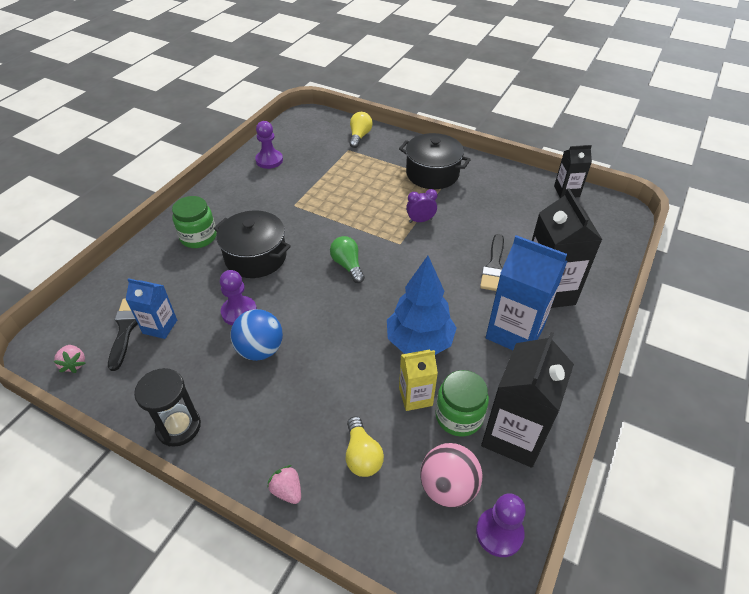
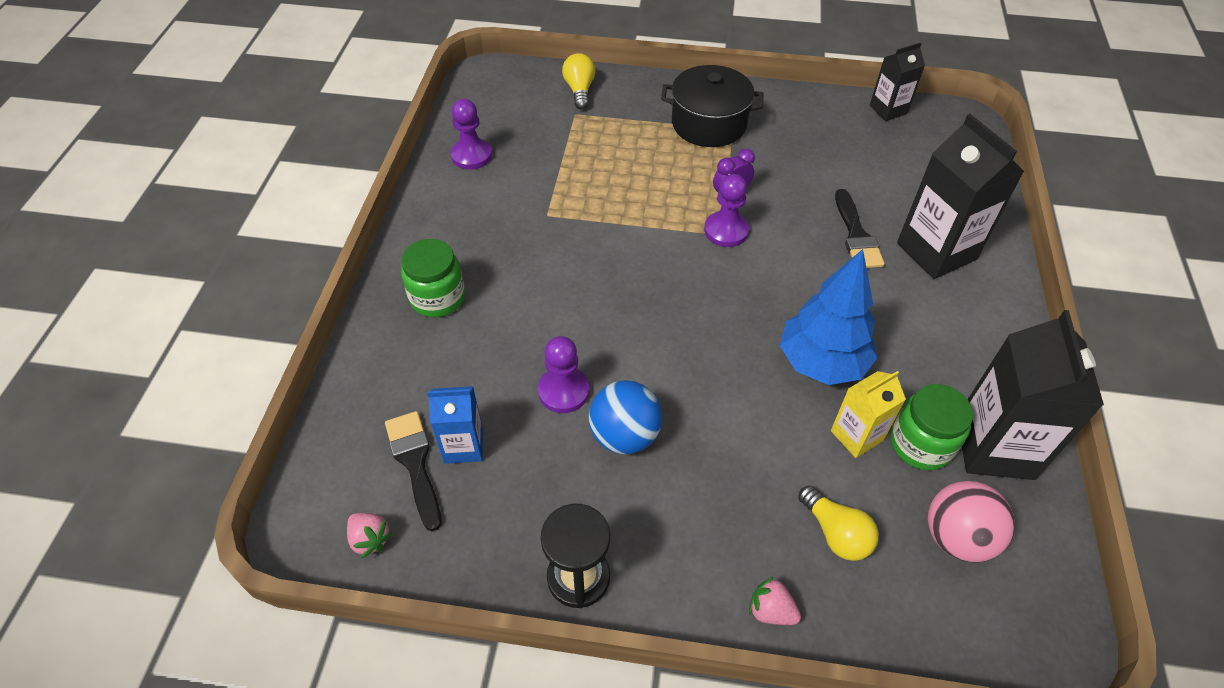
camera: 20 degrees left, 5 degrees up
(255, 257) = (539, 305): black pot -> none
(348, 265) = (671, 283): green light bulb -> none
(499, 532) = (1041, 571): purple pawn -> purple pawn (726, 231)
(515, 332) = (926, 315): blue carton -> none

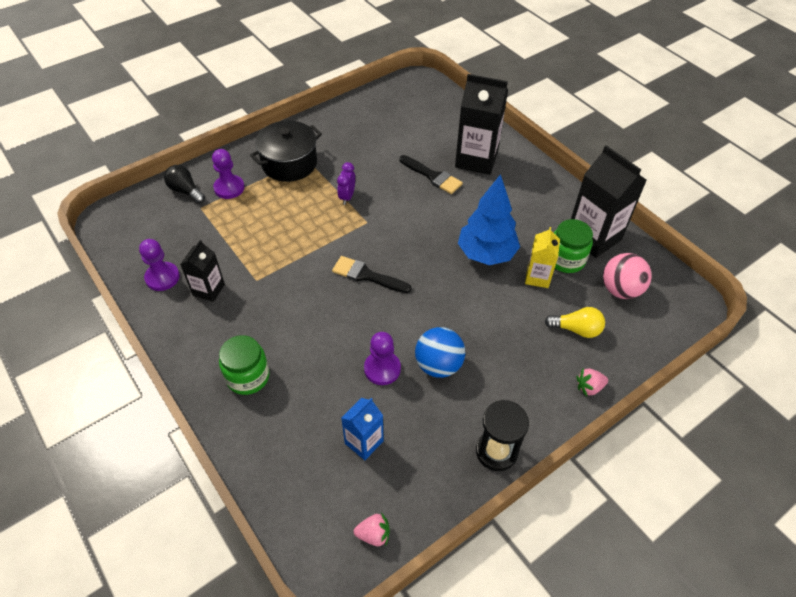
camera: 45 degrees left, 0 degrees up
(415, 463) = (348, 474): black brush -> black brush (367, 275)
(579, 90) = (185, 191): yellow light bulb -> black light bulb
(726, 231) = (367, 218): purple pawn -> purple pawn (229, 188)
(888, 109) = (376, 96): black carton -> black carton (208, 290)

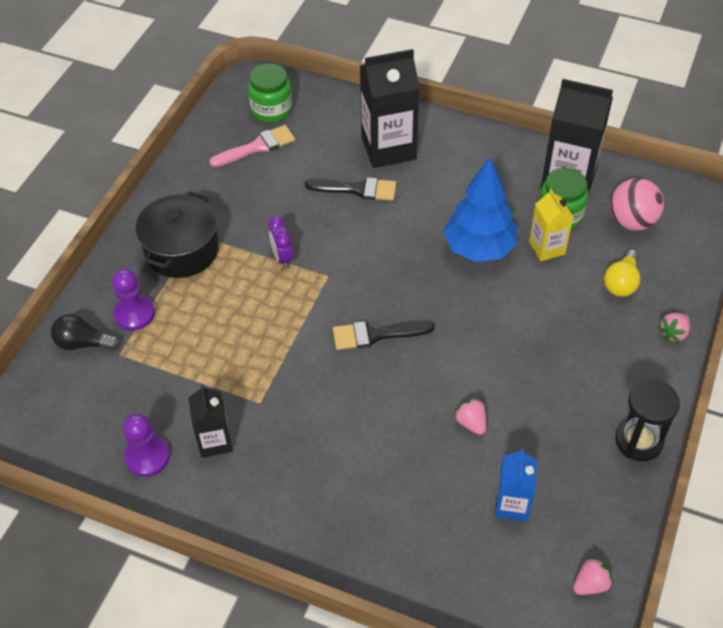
camera: 30 degrees left, 0 degrees up
(248, 377) = (340, 509): green jar -> green jar (271, 110)
(382, 369) = (471, 423): purple pawn -> pink strawberry
(389, 121) = (257, 147): none -> pink brush
(438, 365) = (522, 388): blue ball -> none
(576, 329) = (621, 282): yellow light bulb -> yellow light bulb turned 135 degrees clockwise

